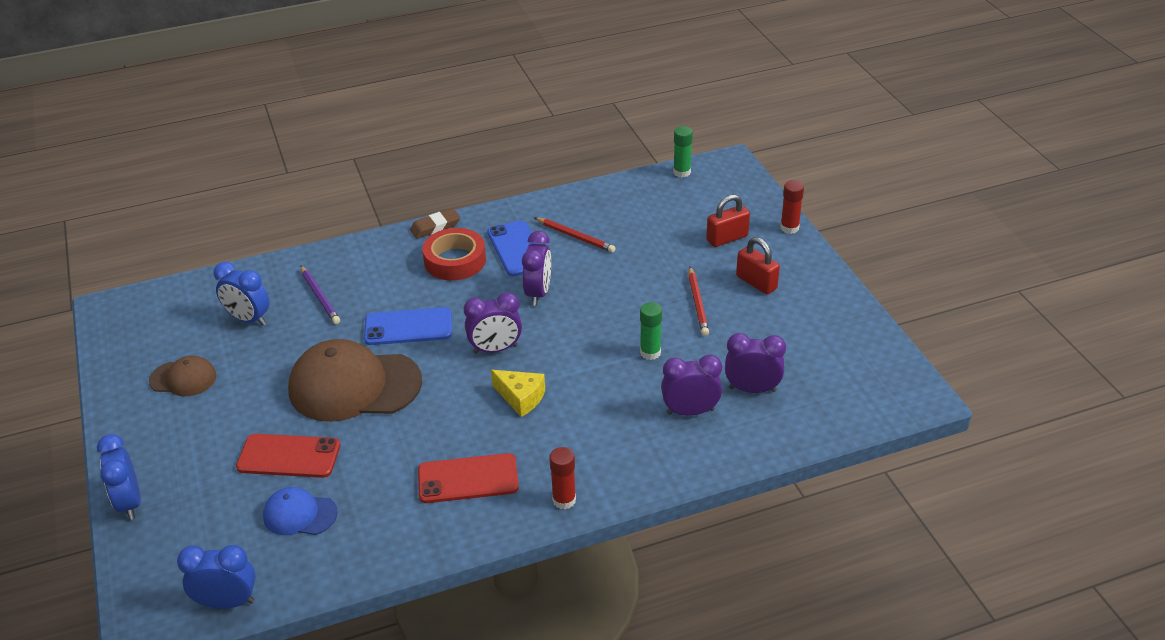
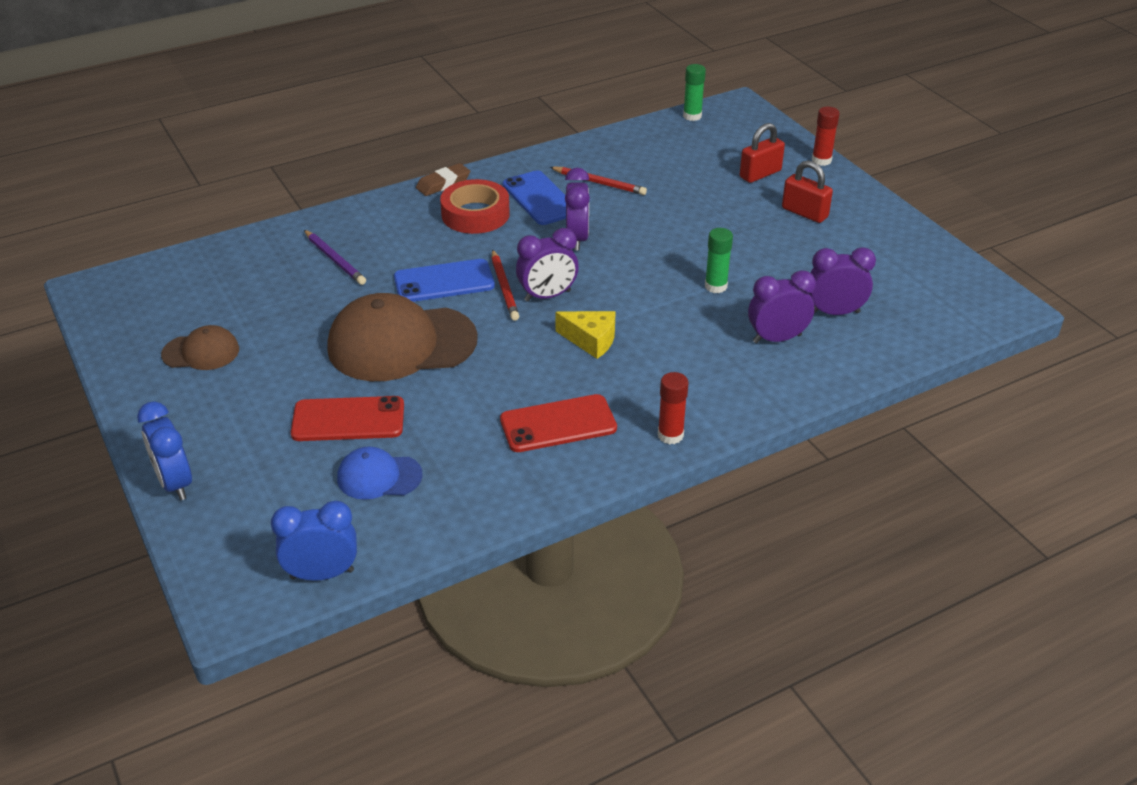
camera: 10 degrees left, 0 degrees up
(248, 319) = (259, 287): blue clock -> none
(697, 303) = (750, 236): red pencil -> red pencil (504, 287)

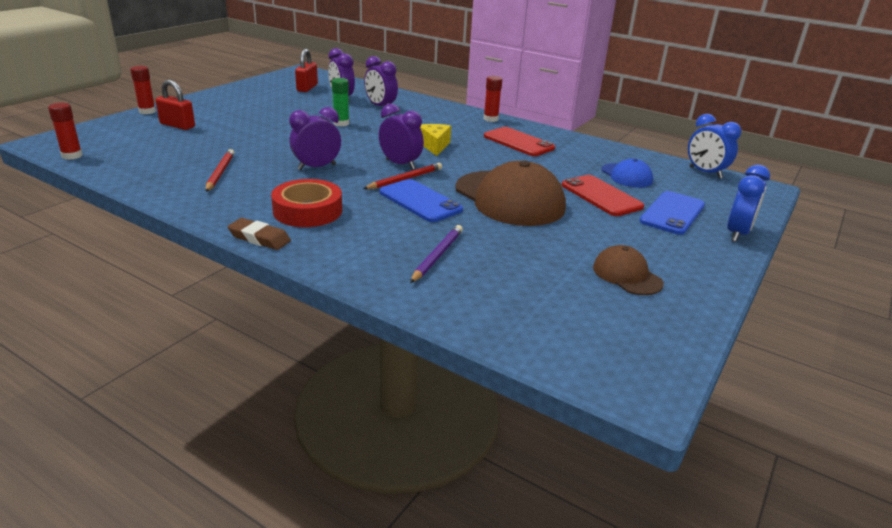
camera: 120 degrees left, 10 degrees down
(540, 198) = (262, 190): blue phone -> blue phone (672, 213)
(692, 116) = (72, 156): green glue stick -> red glue stick
(804, 213) = (229, 110): red padlock -> red padlock (307, 88)

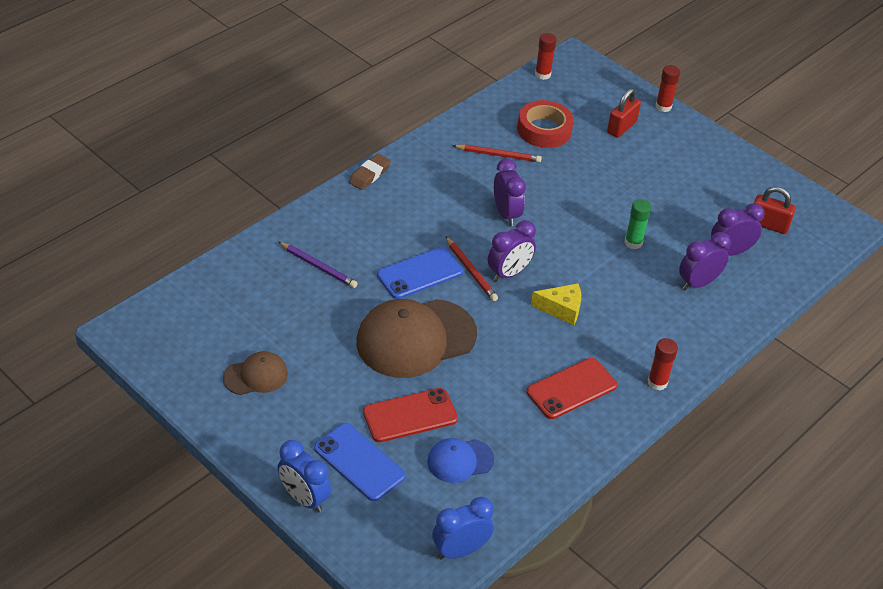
camera: 100 degrees right, 15 degrees up
(307, 211) = (412, 202): red tape -> red tape (544, 130)

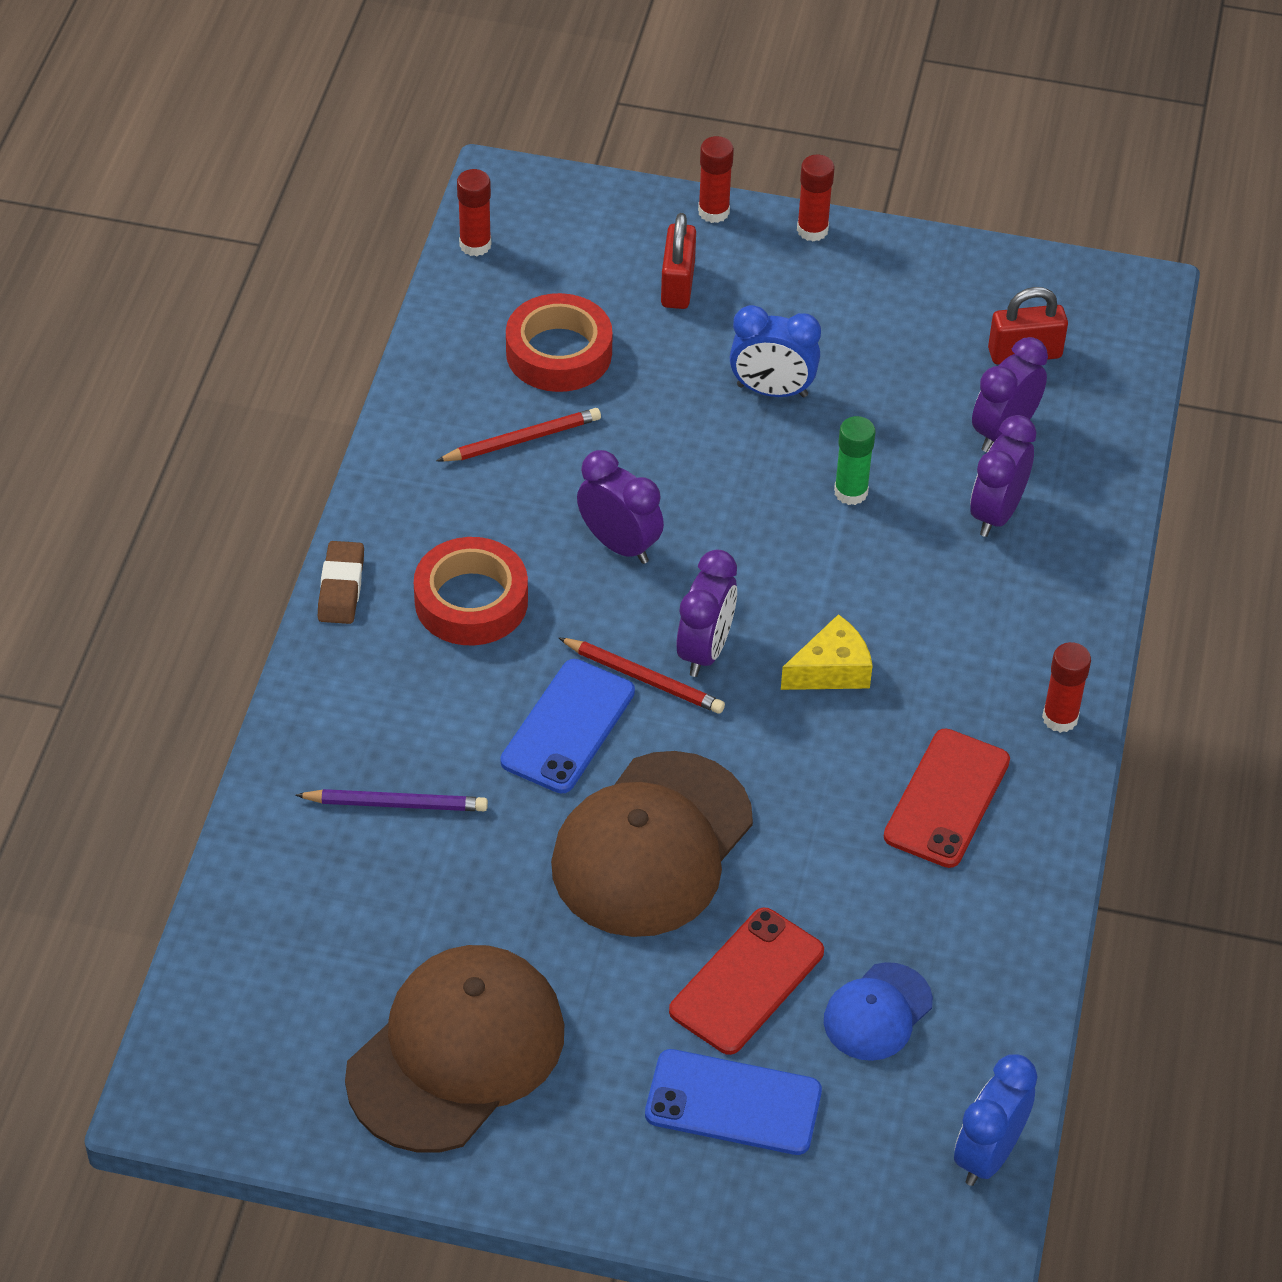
camera: 30 degrees left, 5 degrees up
(256, 376) = (456, 1052): brown cap -> brown cap, size x1.98
(304, 498) = (699, 1211): blue clock -> blue clock (772, 391)
(421, 205) = (471, 601): none -> red tape
(704, 133) = (812, 230): none -> red glue stick

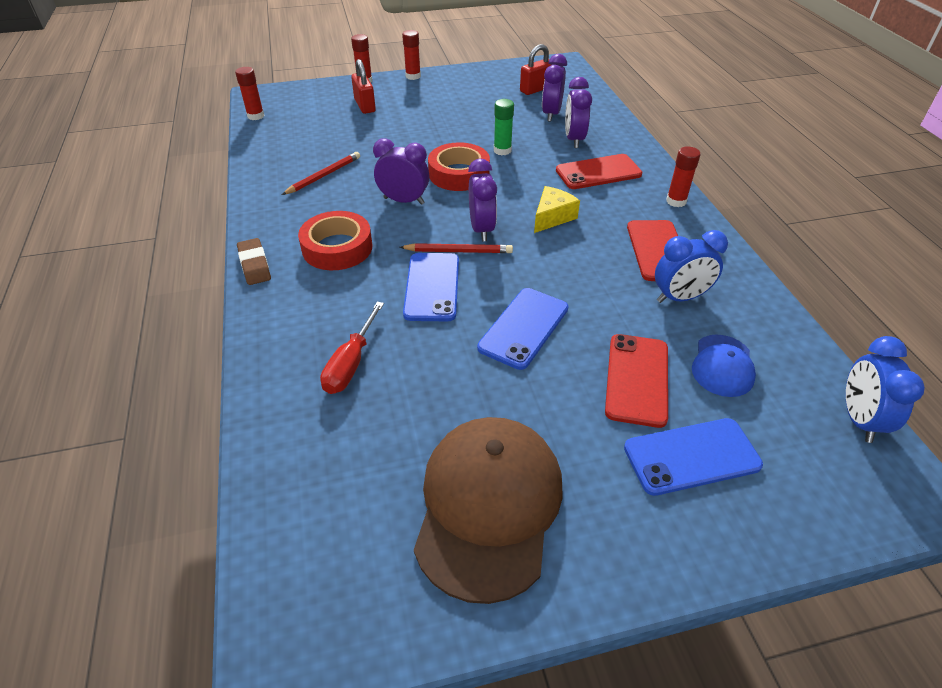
camera: 25 degrees left, 5 degrees down
(396, 804) = (351, 363): purple pencil -> red screwdriver
(559, 353) = (322, 141): red tape -> red tape (459, 174)
(652, 845) = (524, 328): brown cap -> blue phone
(772, 391) = (436, 127): blue clock -> blue clock (680, 298)
(979, 606) = (598, 172): none -> red phone

